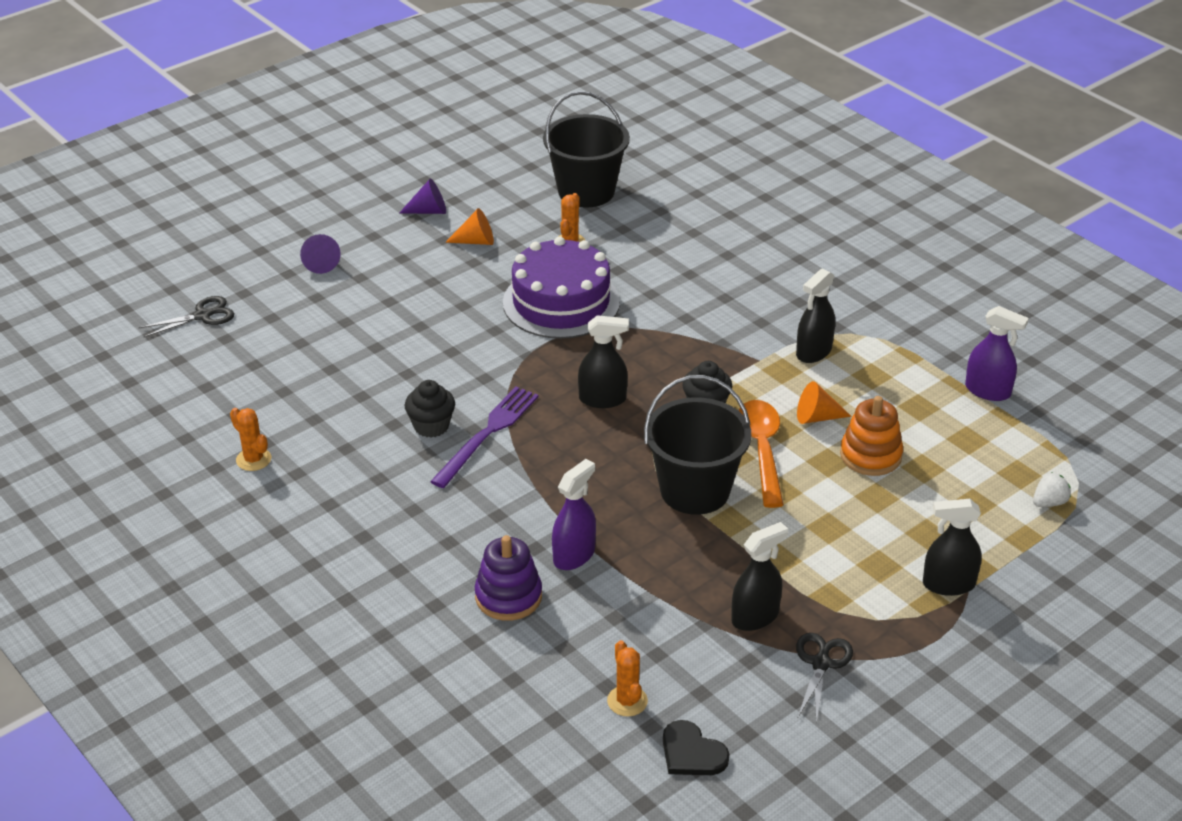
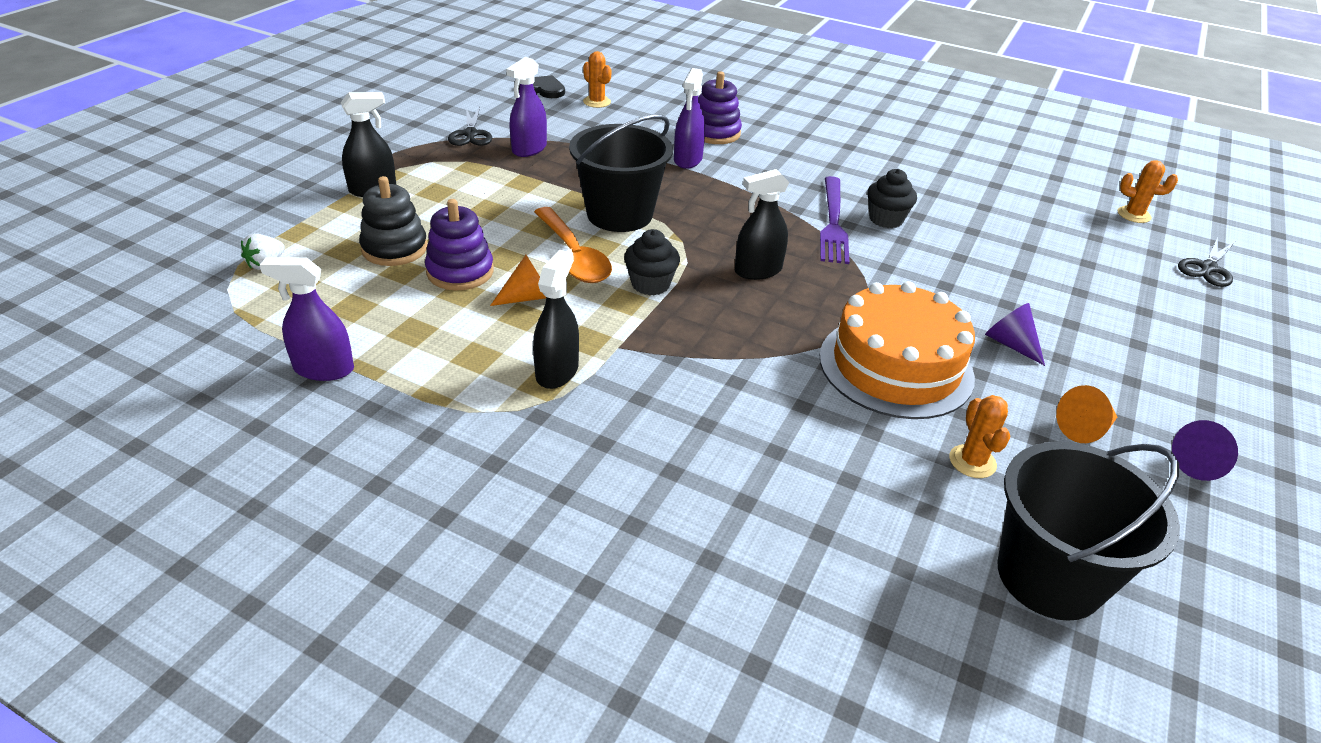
camera: 155 degrees right, 0 degrees up
(253, 459) = (987, 173): orange cactus -> orange cactus (1134, 215)
(320, 263) = (1202, 351): purple cone -> purple cone (1010, 344)
(561, 302) = (896, 366): purple cake -> orange cake
(755, 617) = (529, 149): black spray bottle -> purple spray bottle
(870, 455) = (460, 272): orange stacking toy -> purple stacking toy
(928, 495) = (394, 248): none -> black stacking toy

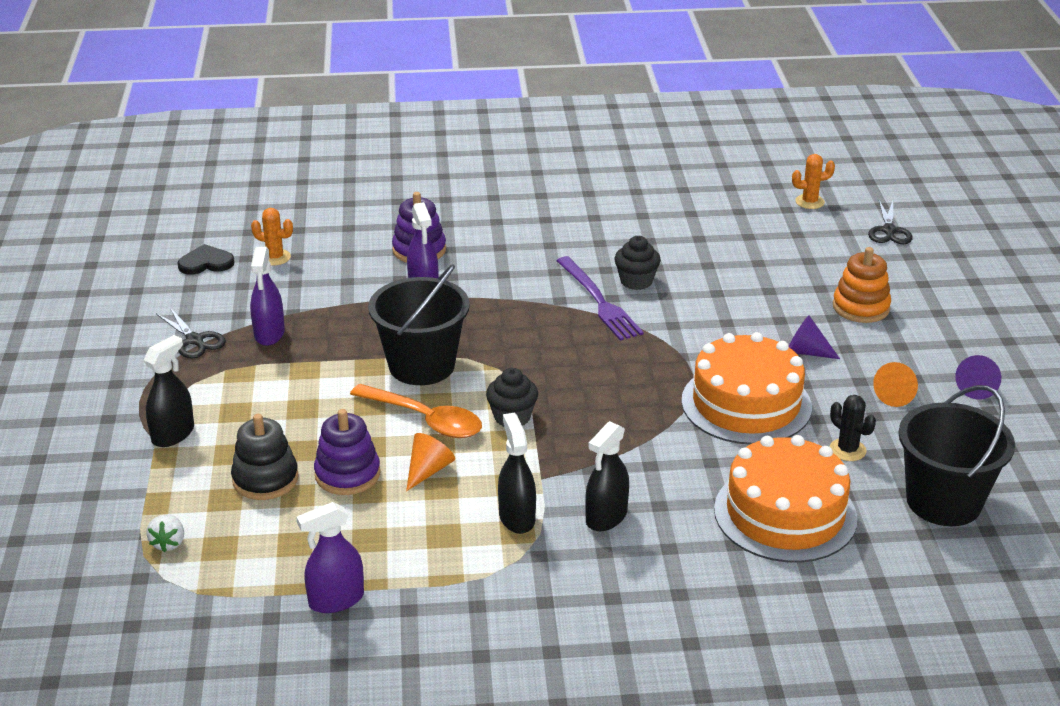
camera: 30 degrees left, 5 degrees down
(758, 270) = (582, 369): black spray bottle -> black spray bottle (606, 517)
(835, 496) = (785, 514): none -> orange cake
(972, 461) = (847, 450): orange cactus -> black cactus
(1113, 326) = (861, 307): none -> orange stacking toy

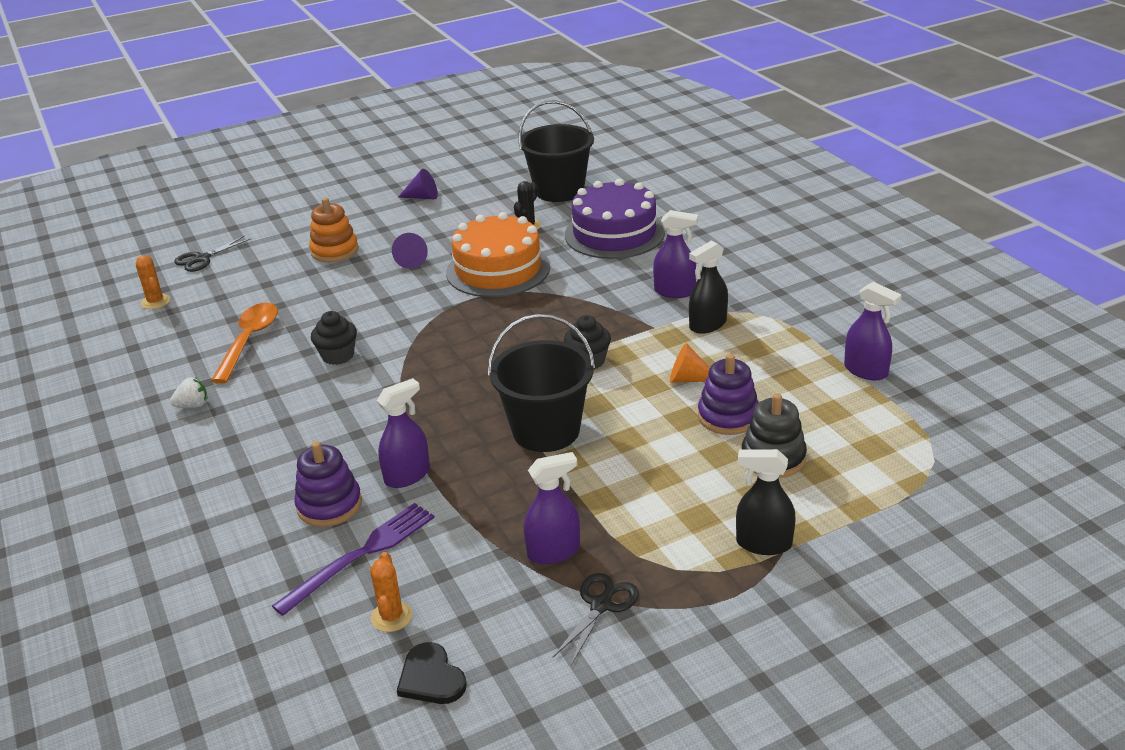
camera: 110 degrees left, 0 degrees up
(168, 543) = (896, 477): white strawberry -> white strawberry (193, 405)
(425, 420) = (624, 402): orange spoon -> orange spoon (249, 341)
(599, 301) = (382, 366): purple fork -> purple fork (361, 555)
(606, 517) = (674, 291): black spray bottle -> purple spray bottle
(785, 514) = (614, 233): orange cake -> purple cake
(889, 231) = (202, 259): black scissors -> black scissors turned 150 degrees clockwise
(897, 395) = (449, 220): orange cone -> none

